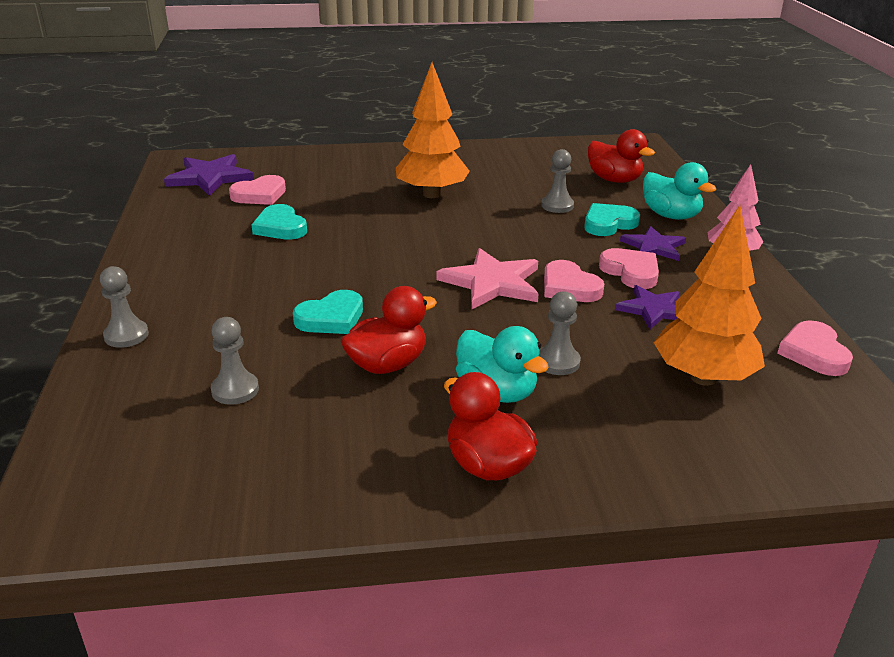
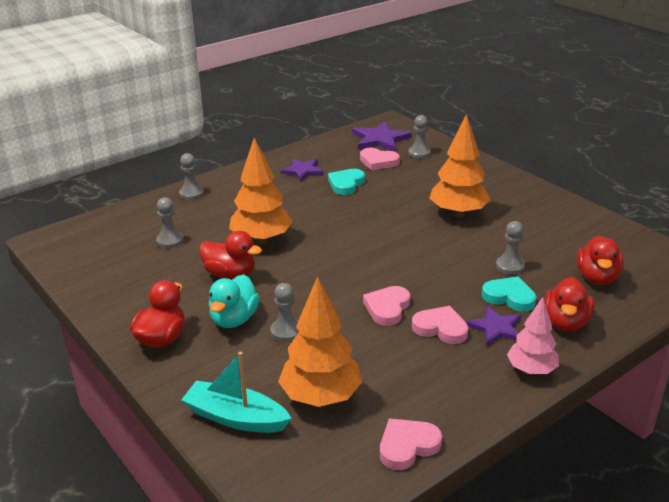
camera: 60 degrees right, 0 degrees up
(278, 170) = (419, 153): none -> grey pawn
(331, 318) = (261, 239): turquoise heart -> orange tree
(492, 282) = (360, 277): pink star -> none
(631, 272) = (440, 328): pink heart -> pink heart turned 90 degrees counterclockwise
(653, 309) = (394, 352): purple star -> purple star (302, 171)
(671, 215) = (565, 322): turquoise duck -> red duck
(707, 450) = (235, 418): none -> turquoise boat

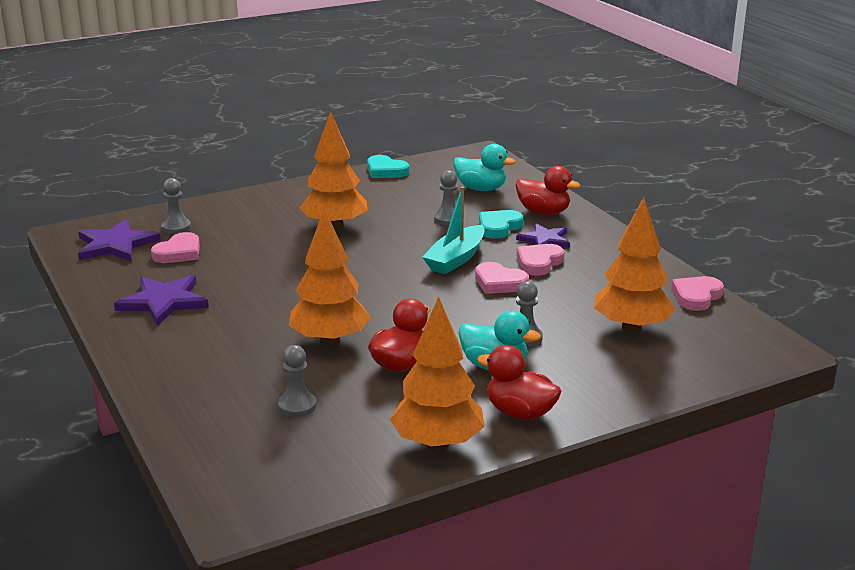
camera: 80 degrees left, 5 degrees down
(120, 303) = (437, 444): none -> orange tree
(191, 194) = (169, 387): grey pawn -> none
(235, 418) = (658, 372): turquoise boat -> turquoise boat (456, 259)
(302, 171) = (164, 302): purple star -> purple star, size x1.51
(346, 184) = (223, 277): turquoise heart -> turquoise heart (385, 171)
(407, 446) = (696, 296): pink heart -> pink heart turned 60 degrees clockwise
(531, 370) = (605, 236): pink tree -> none
(597, 277) = (481, 189): red duck -> turquoise duck

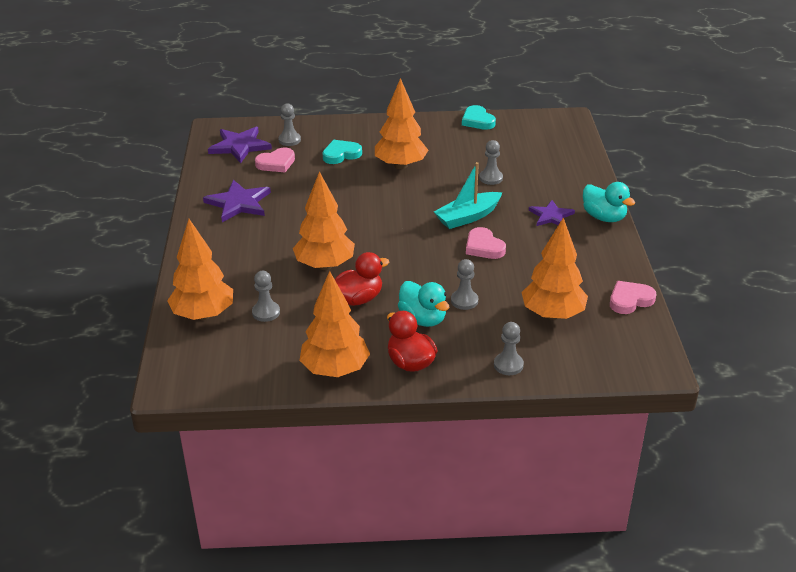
camera: 25 degrees right, 10 degrees up
(216, 429) = (203, 315): none -> orange tree
(481, 189) = (539, 155): turquoise duck -> turquoise duck (604, 217)
(499, 227) = (524, 195): turquoise heart -> turquoise heart (341, 154)
(539, 262) = (529, 236): pink heart -> none
(543, 212) = (572, 189): red duck -> none
(630, 387) = (508, 365): none -> grey pawn

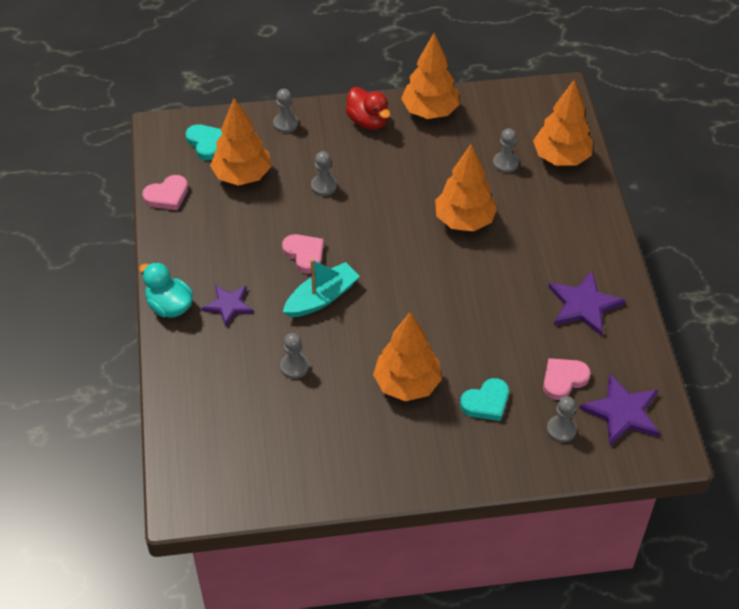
camera: 175 degrees right, 15 degrees up
(358, 299) = (423, 182): red duck -> none
(423, 319) = (361, 164): turquoise duck -> none
(477, 121) = (310, 491): turquoise heart -> turquoise heart (206, 143)

